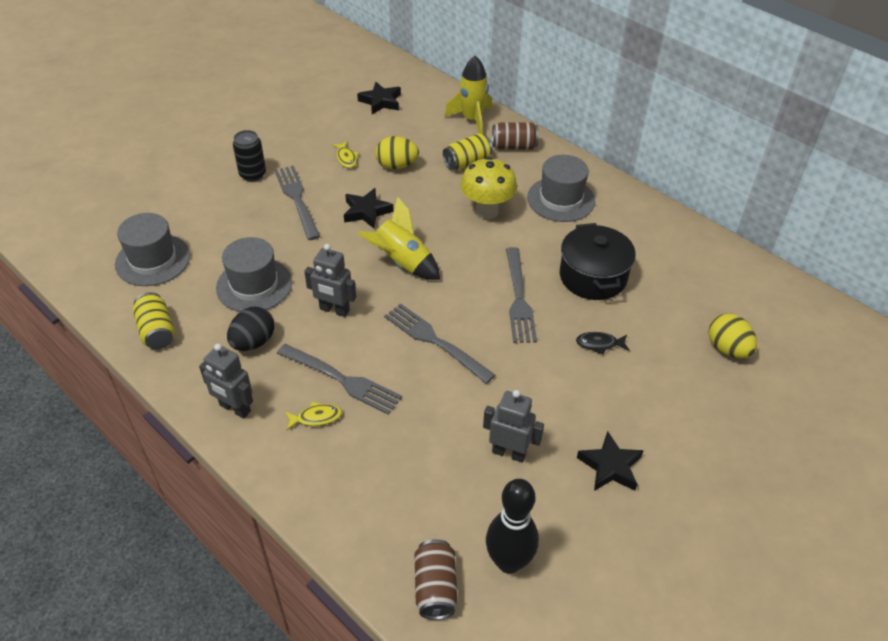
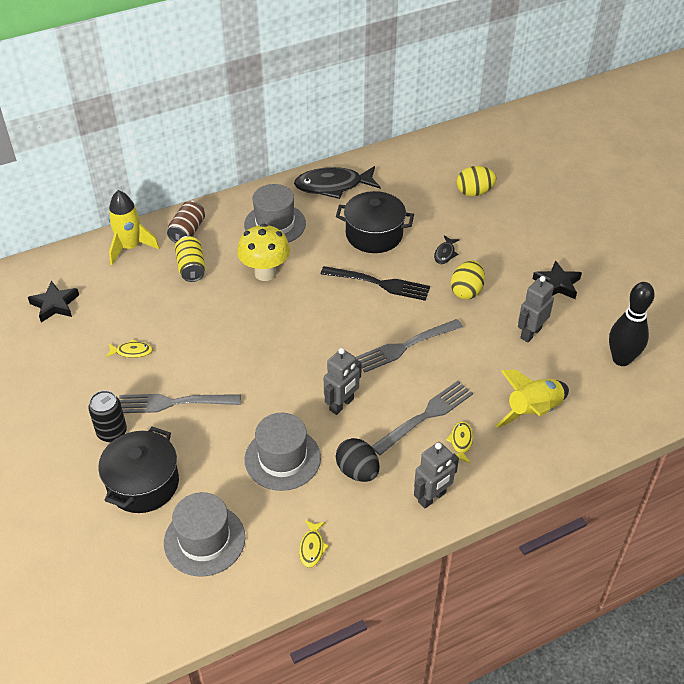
camera: 70 degrees left, 0 degrees up
(157, 331) = (312, 547): yellow can -> yellow fish
(203, 208) = (143, 484): none -> black pot
(366, 211) = (221, 354): black star -> none
(397, 166) = (166, 317): yellow egg -> yellow egg (466, 291)
(402, 262) = (303, 345): yellow rocket -> yellow rocket (533, 411)
(435, 587) = (633, 404): brown can -> none
(518, 298) = (379, 283): grey fork -> black fork
(649, 226) = (333, 186): none -> black fish

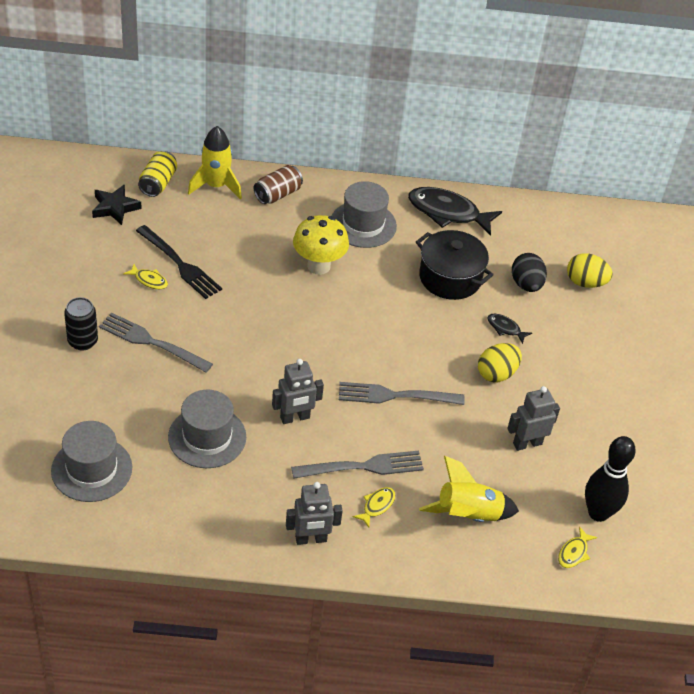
camera: 25 degrees right, 0 degrees up
(143, 484) = (77, 397): black pot -> none
(191, 267) = (256, 229): yellow can -> yellow can (158, 183)
(312, 547) = (174, 523): yellow fish -> yellow fish (574, 552)
(357, 471) = (263, 482): black egg -> black egg (526, 284)
(379, 283) = (417, 326): black fork -> black fork (180, 264)
(445, 254) = (505, 328): black fish -> black fish turned 75 degrees clockwise
(557, 284) = (594, 411): black star -> none

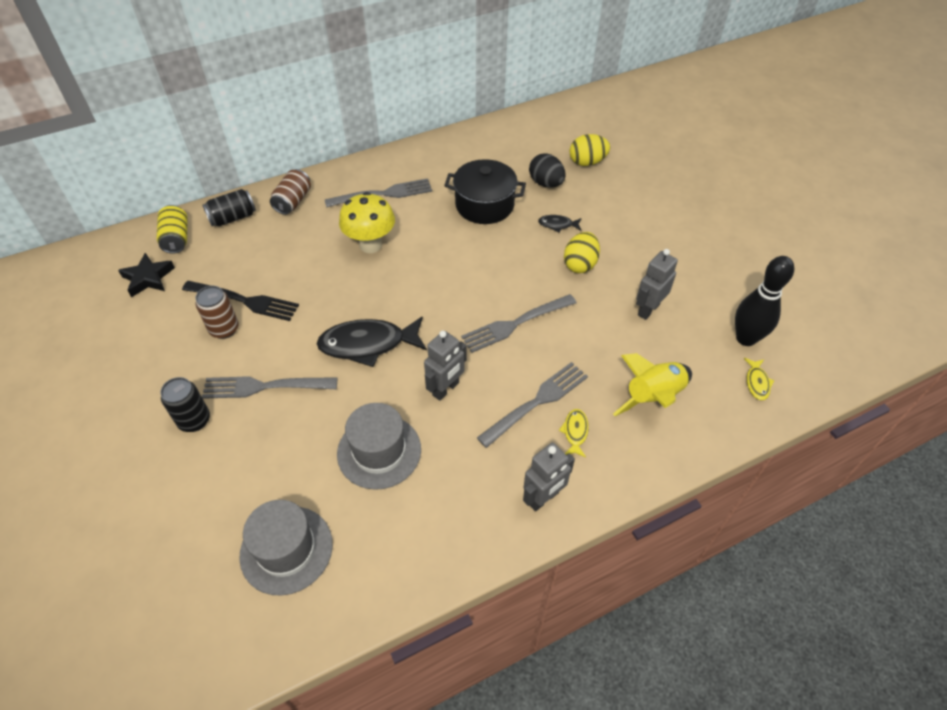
camera: 25 degrees left, 5 degrees up
(149, 280) = (224, 329): yellow fish -> brown can
(216, 186) = (233, 218): yellow rocket -> black can
(363, 224) = (383, 194): grey hat -> grey fork
(448, 213) = (444, 155): black fish -> black fish (368, 344)

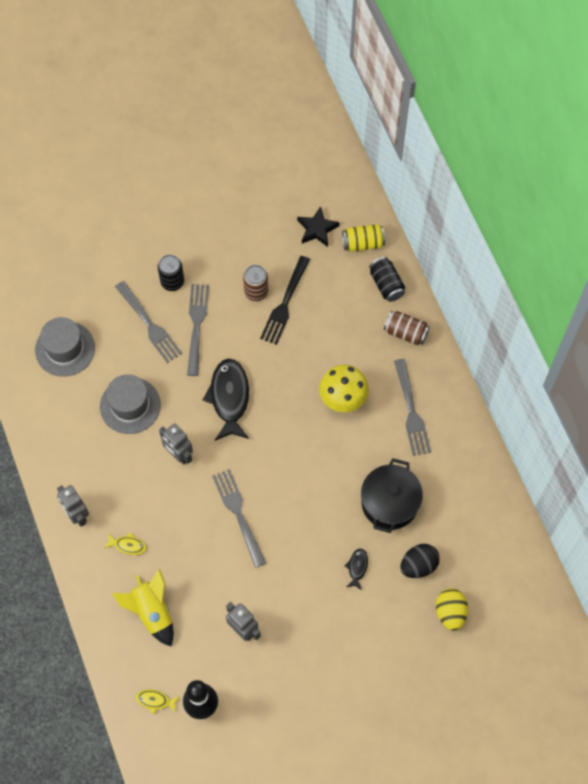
camera: 95 degrees right, 15 degrees up
(536, 402) = (158, 521): grey fork -> grey fork (149, 324)
(580, 264) = (303, 579): yellow egg -> none

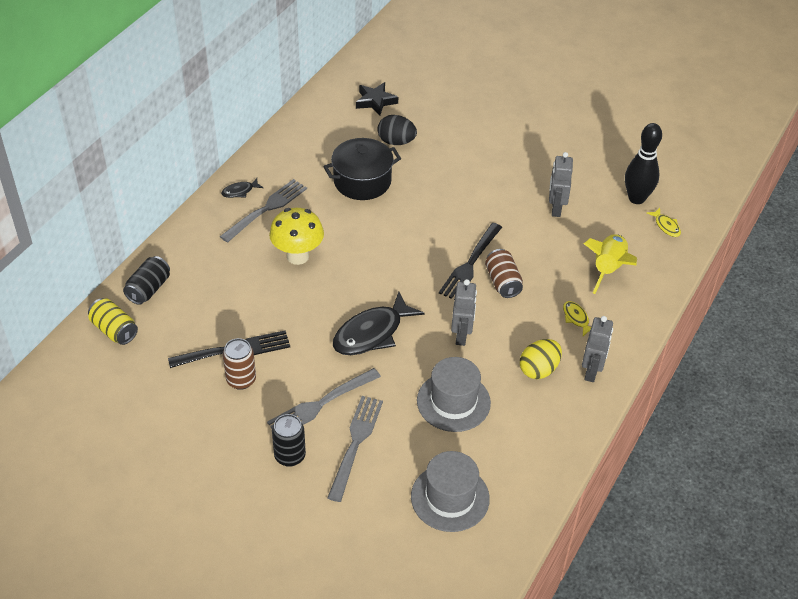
camera: 130 degrees left, 20 degrees down
(238, 514) = (470, 264): grey fork -> black fork
(317, 229) = (125, 374): black star -> black star (375, 101)
(357, 567) = (435, 172): black fish -> black fish (240, 191)
(405, 332) = (190, 250): brown can -> brown can (502, 282)
(450, 612) = (414, 109): yellow egg -> yellow egg (539, 369)

